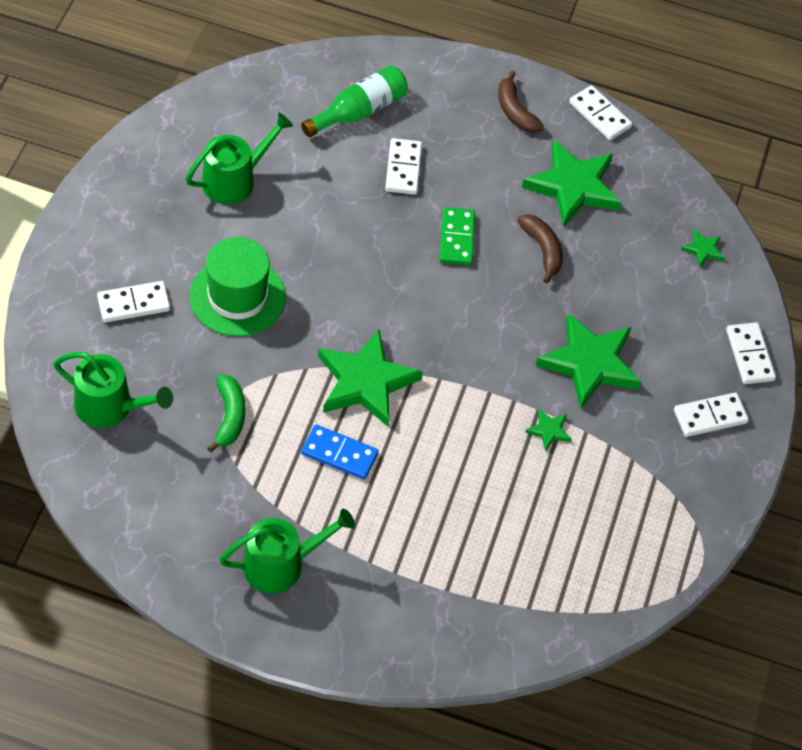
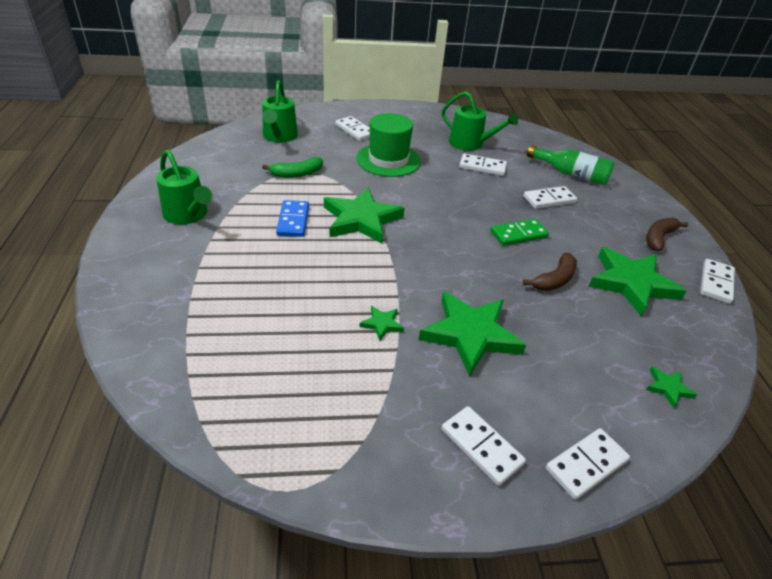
camera: 70 degrees right, 15 degrees down
(300, 197) = (482, 167): none -> white domino

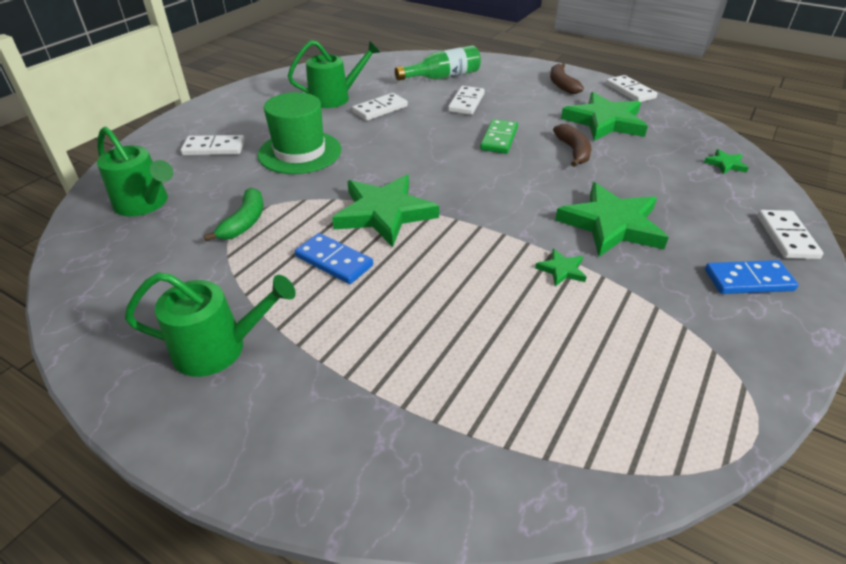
camera: 50 degrees left, 0 degrees up
(481, 446) = (748, 280): white domino -> blue domino

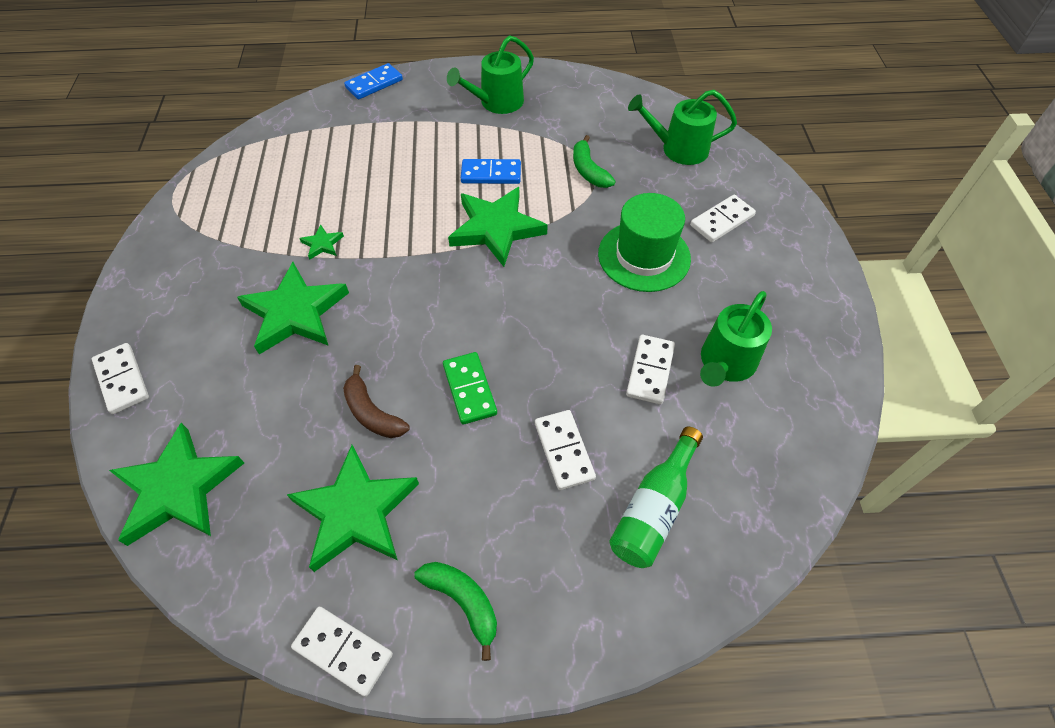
camera: 145 degrees right, 15 degrees up
(562, 85) = (463, 601): brown banana -> green banana
(725, 164) = (178, 488): green star -> green star, size x2.32
(748, 280) = (167, 305): blue domino -> blue domino (374, 84)

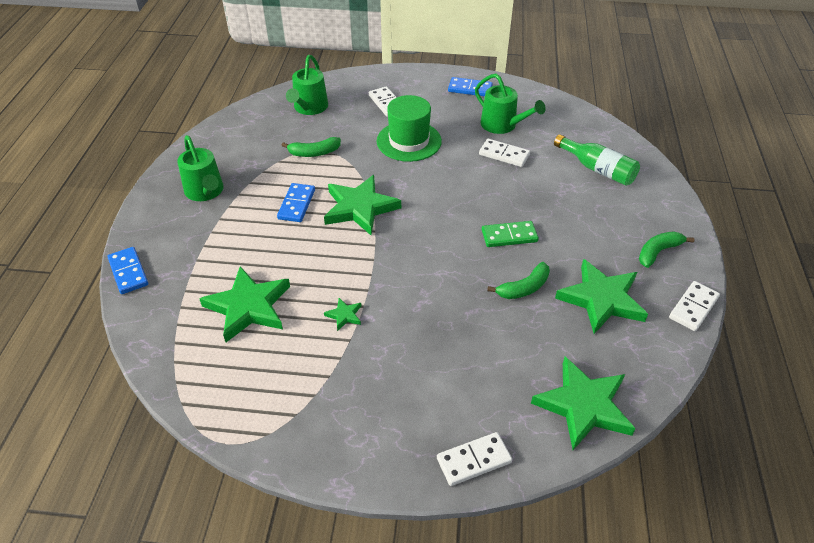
camera: 80 degrees left, 10 degrees down
(295, 312) = (420, 334): green star -> green star (248, 307)
(372, 413) = (524, 288): brown banana -> green banana
(564, 451) = (559, 198): white domino -> none
(806, 312) = (470, 89): none -> blue domino

